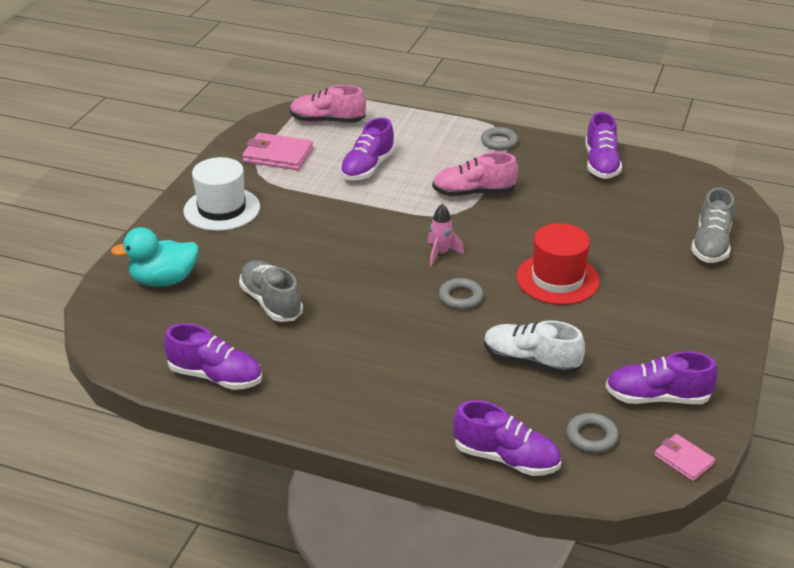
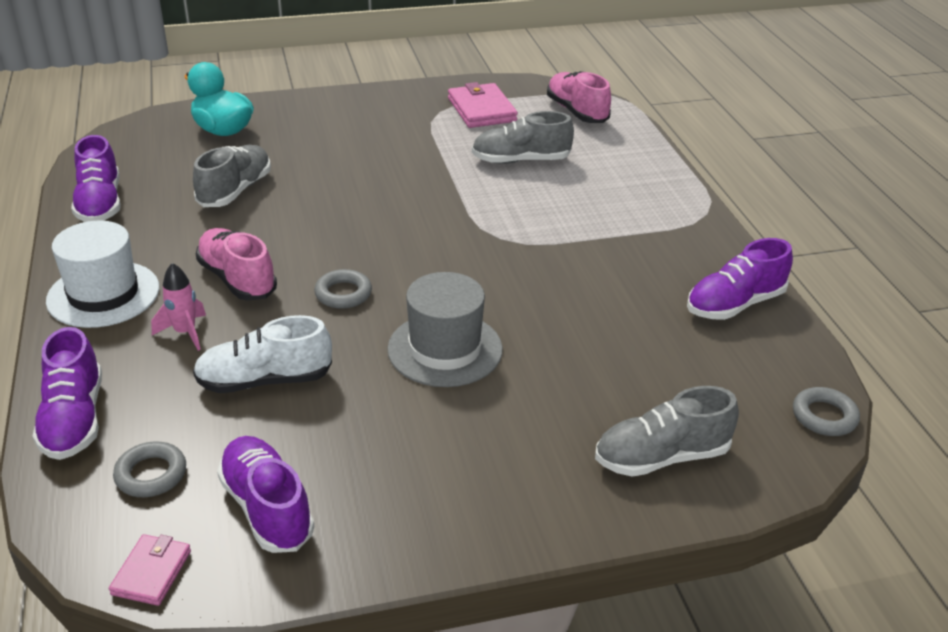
camera: 55 degrees right, 0 degrees up
(222, 209) = (359, 116): white hat -> white hat (103, 294)
(367, 168) = (520, 160): purple shoe -> grey shoe
(440, 254) = (412, 254): pink rocket -> pink rocket (185, 333)
(473, 193) = (554, 236): pink shoe -> pink shoe (237, 279)
(499, 142) = (679, 218): grey ring -> grey ring (824, 416)
(531, 361) = (264, 380): white shoe -> white shoe turned 90 degrees counterclockwise
(557, 279) = (445, 349): red hat -> grey hat

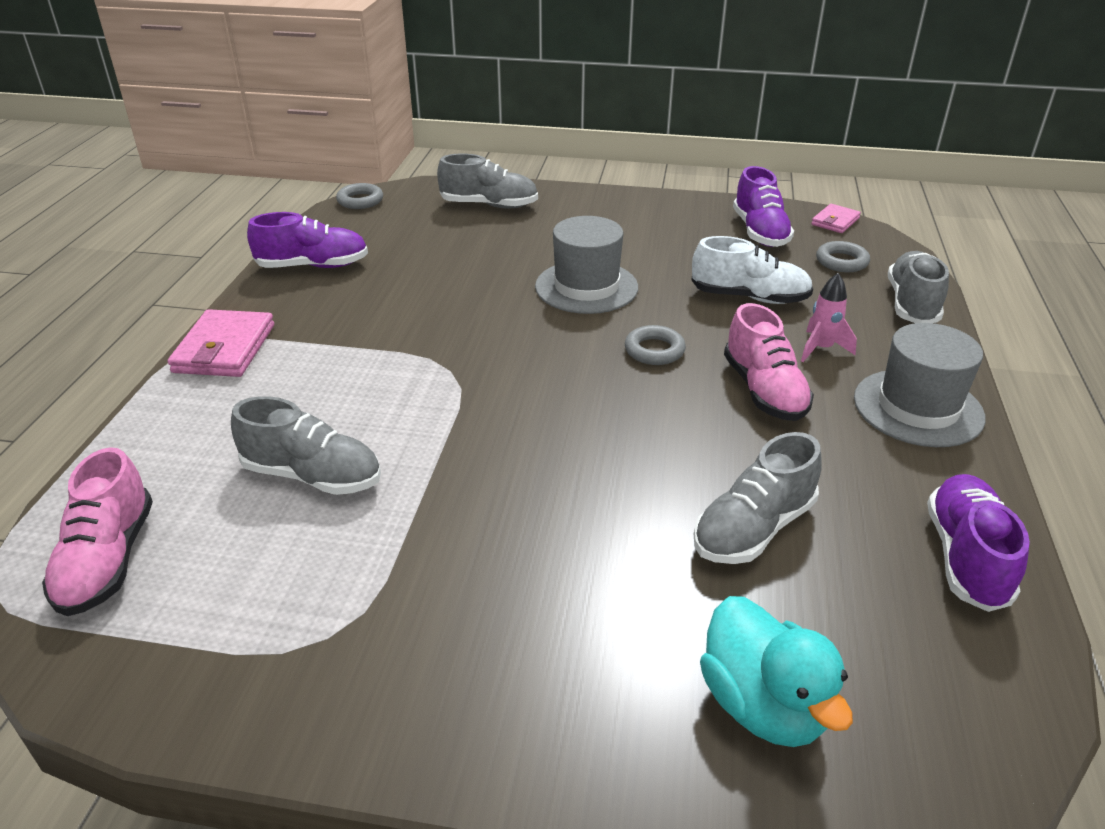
camera: 155 degrees left, 0 degrees up
(74, 419) = (912, 304): purple shoe -> grey shoe
(103, 294) = (918, 408): white hat -> grey hat
(482, 110) = (250, 617): pink wallet -> pink wallet (224, 349)

